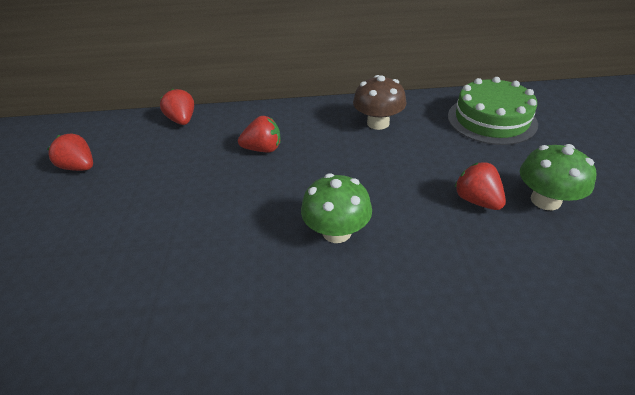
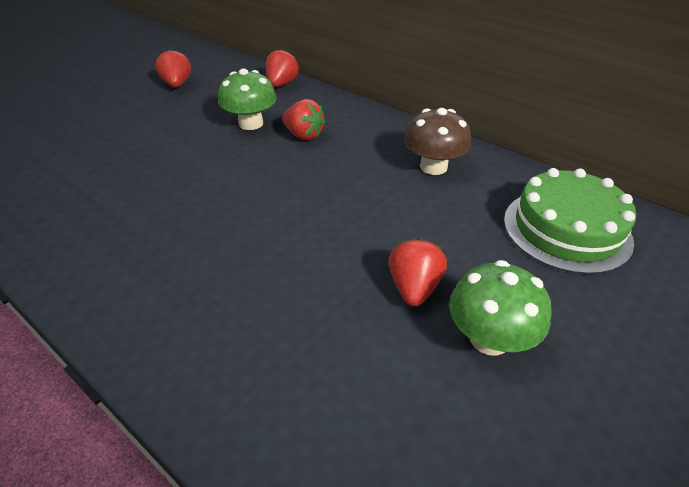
camera: 40 degrees right, 0 degrees up
(336, 232) = (257, 228): green mushroom -> green mushroom (251, 123)

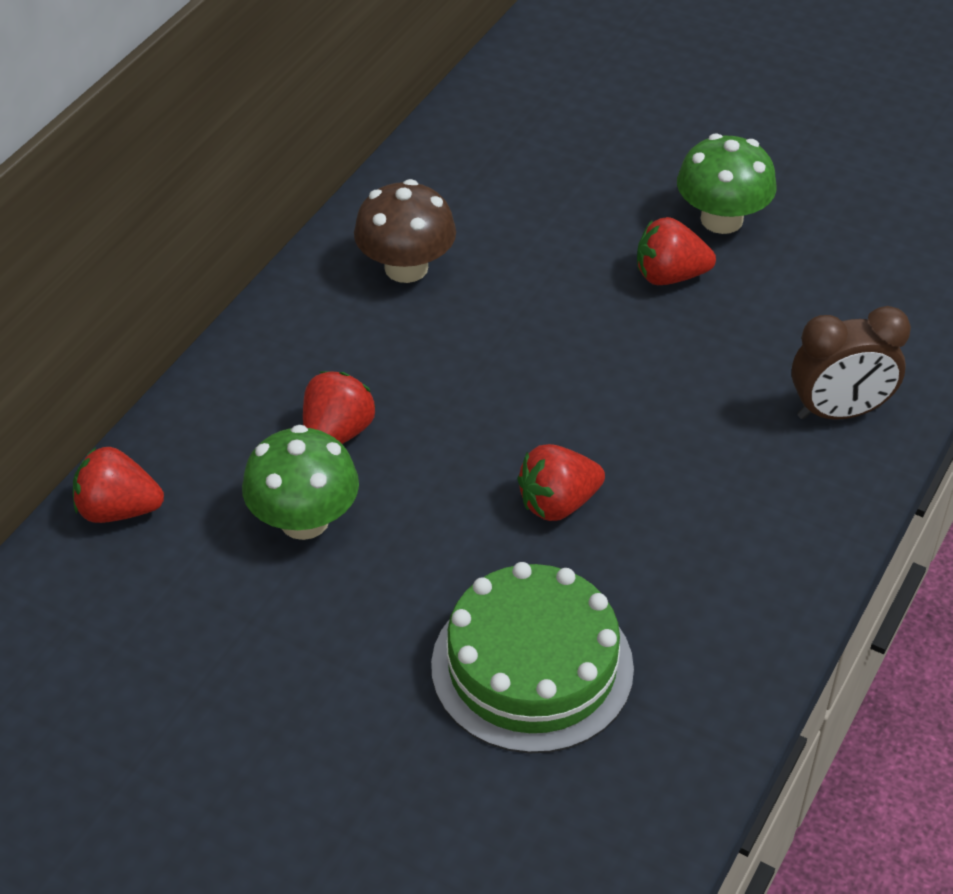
camera: 100 degrees left, 5 degrees up
(177, 84) = (132, 708): red strawberry -> red strawberry (558, 503)
(224, 367) = (839, 412): none -> brown clock
(566, 229) = (523, 151): green cake -> green cake (532, 666)

